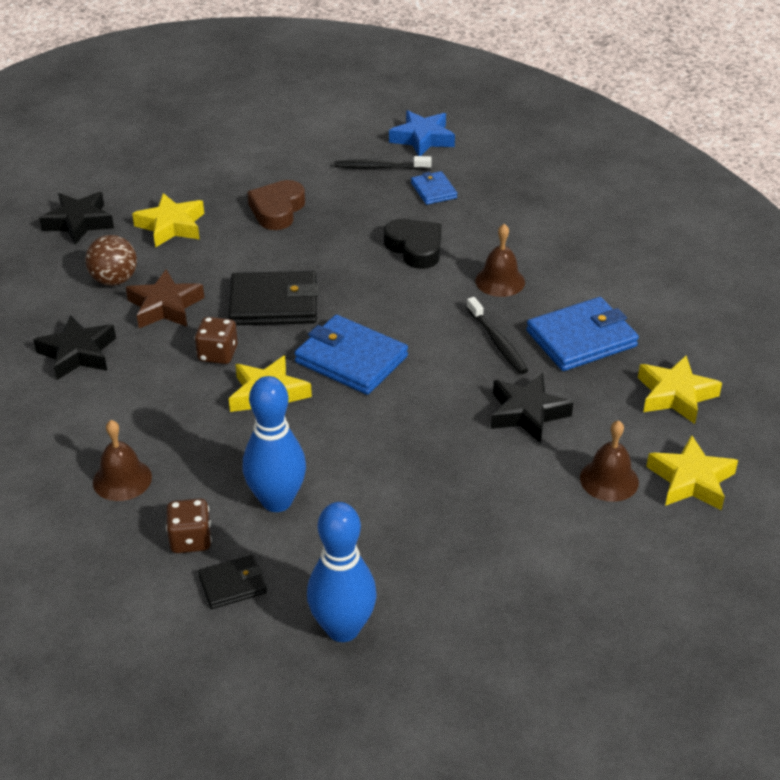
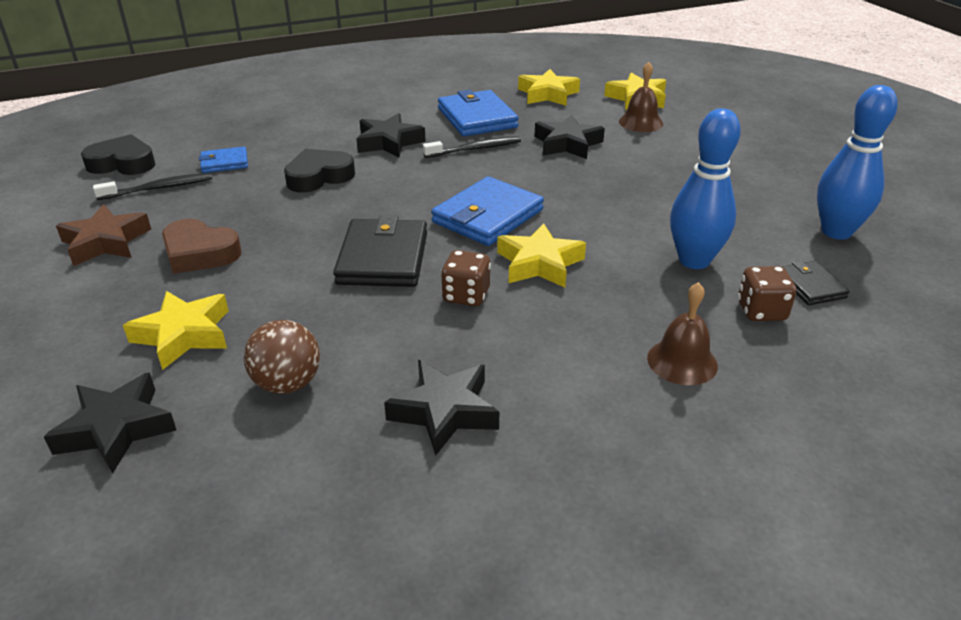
camera: 85 degrees left, 5 degrees down
(165, 306) = (364, 336): brown star -> brown star (106, 242)
(380, 167) = (159, 188): black toothbrush -> black toothbrush turned 120 degrees counterclockwise
(422, 139) = (122, 163): blue star -> black heart
(500, 281) = (388, 142): brown bell -> black star

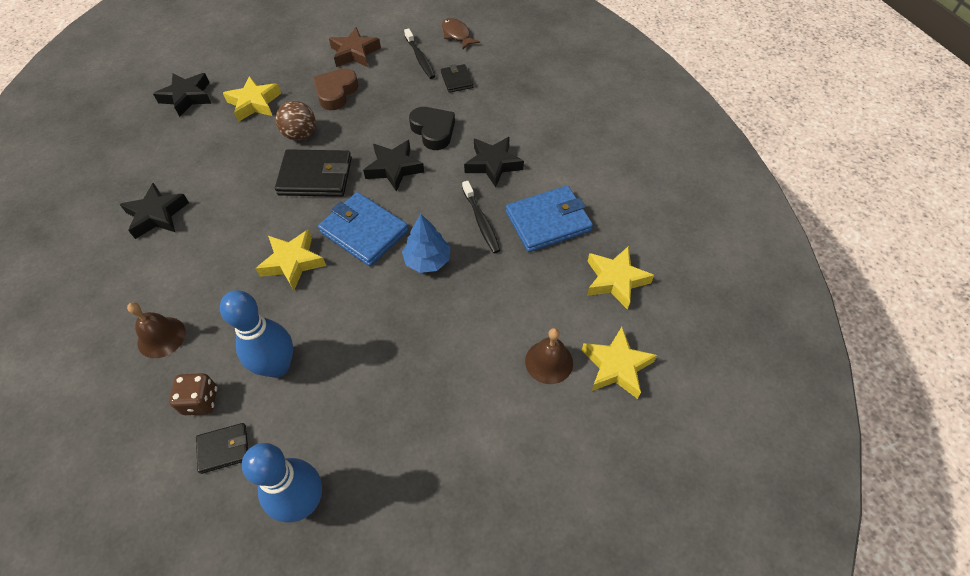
camera: 90 degrees right, 20 degrees up
(122, 163) = (457, 35): black heart -> brown fish
(224, 163) = (457, 80): blue wallet -> black wallet
(287, 384) = (201, 149): brown ball -> brown ball (300, 135)
(466, 296) = (262, 221): brown dice -> none
(530, 177) = (427, 260): none -> blue tree
(567, 144) = (493, 291): black star -> black star (394, 168)

